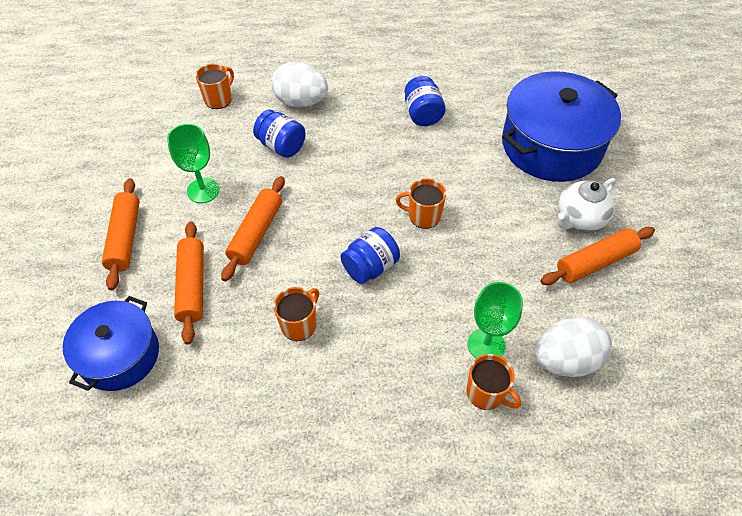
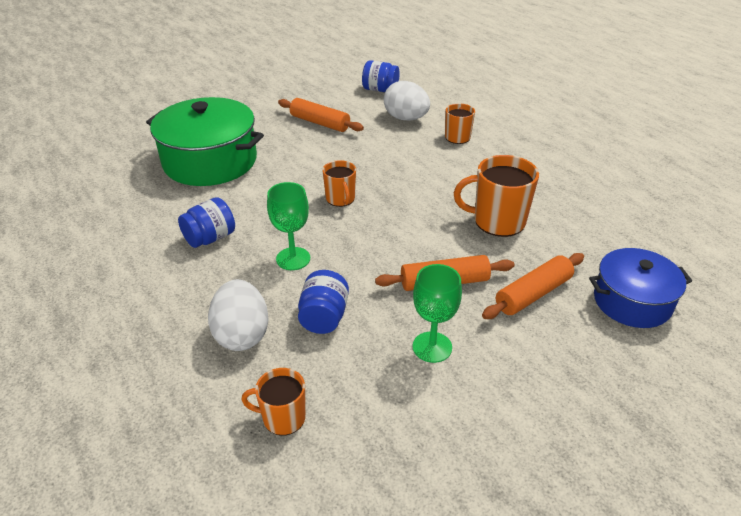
camera: 120 degrees left, 15 degrees down
(125, 238) = (542, 373): orange rolling pin -> none
(299, 324) = (498, 221): orange mug -> orange mug, size x1.67
(370, 267) = (414, 207): blue jar -> blue jar (380, 90)
(486, 345) = (425, 145): green goblet -> green goblet (293, 259)
(551, 145) = (210, 161): blue pot -> green pot
(580, 218) = (284, 135): white teapot -> none

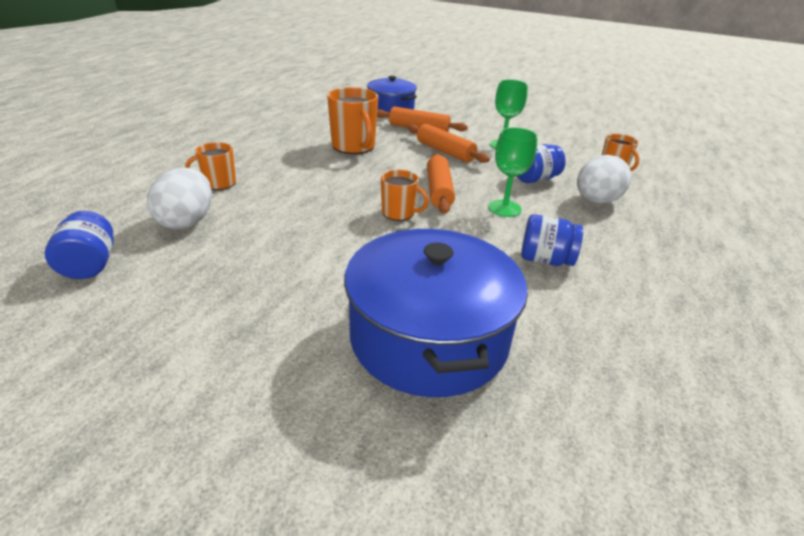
camera: 125 degrees left, 5 degrees down
(210, 161) = (428, 337): green pot -> blue pot
(320, 123) = (239, 282): orange rolling pin -> orange rolling pin (438, 191)
(340, 199) = (399, 213): orange mug -> orange mug turned 75 degrees clockwise

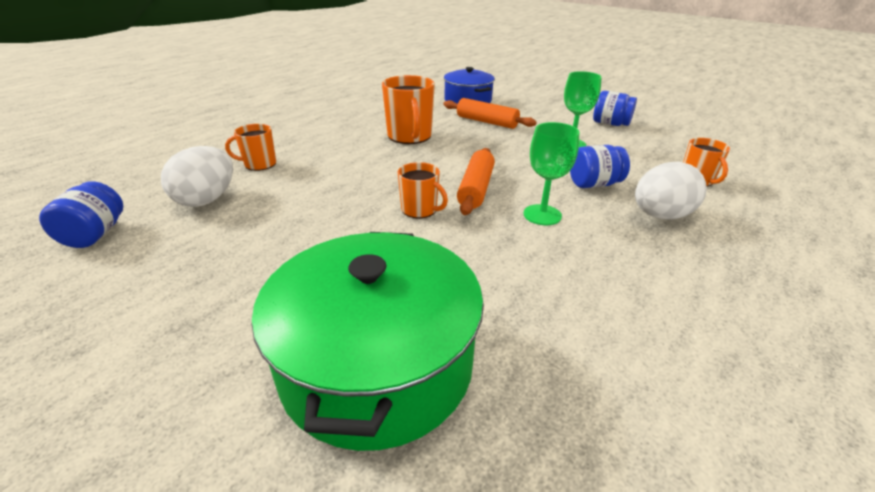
camera: 15 degrees right, 0 degrees up
(428, 337) = (377, 364): blue pot -> green pot
(445, 152) = (503, 147): orange rolling pin -> none
(545, 260) = (565, 283): blue jar -> blue jar (610, 124)

